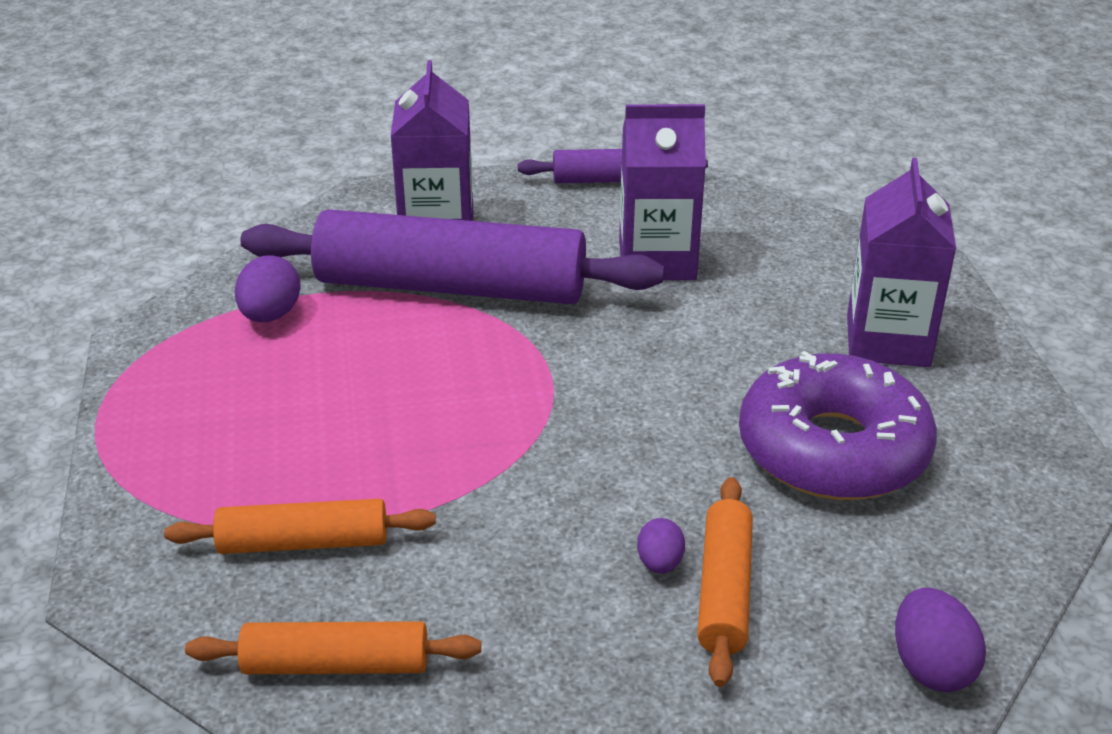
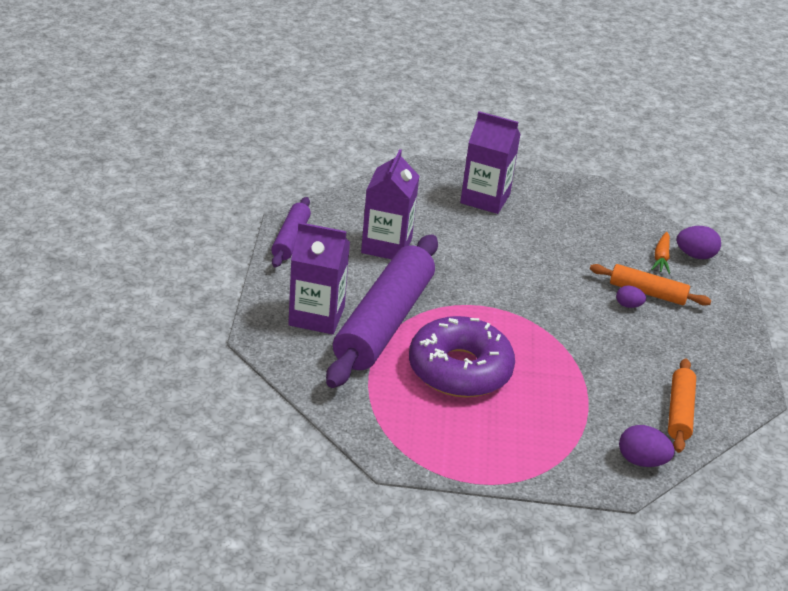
camera: 80 degrees left, 0 degrees up
(270, 315) = (387, 398): purple egg -> purple egg (641, 461)
(303, 543) = (596, 411): orange rolling pin -> none
(833, 449) = (562, 238): purple donut -> purple donut (459, 369)
(875, 605) = (661, 258): none -> orange carrot

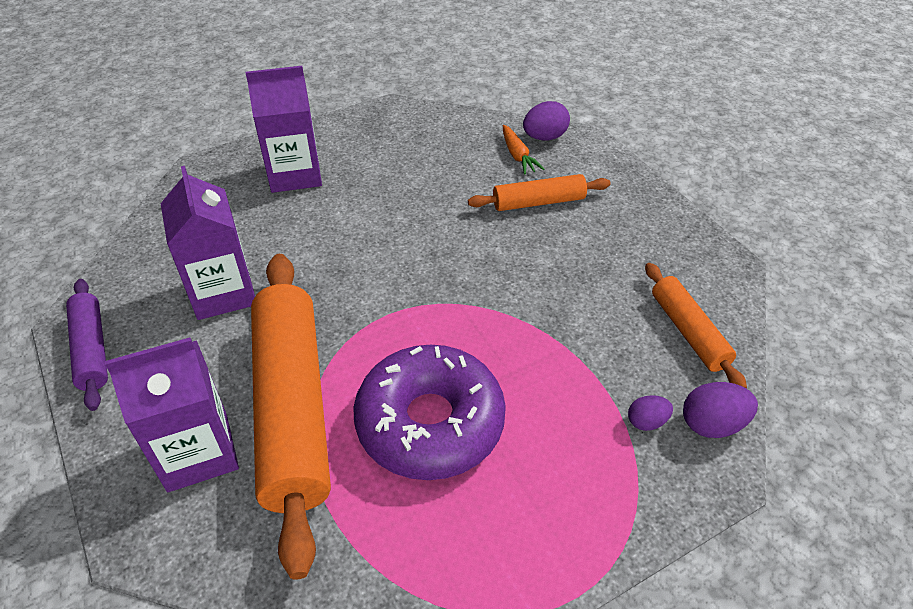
camera: 30 degrees left, 10 degrees up
(383, 322) = (292, 408): purple rolling pin -> orange rolling pin
(628, 305) = (534, 227): purple egg -> purple egg (646, 422)

